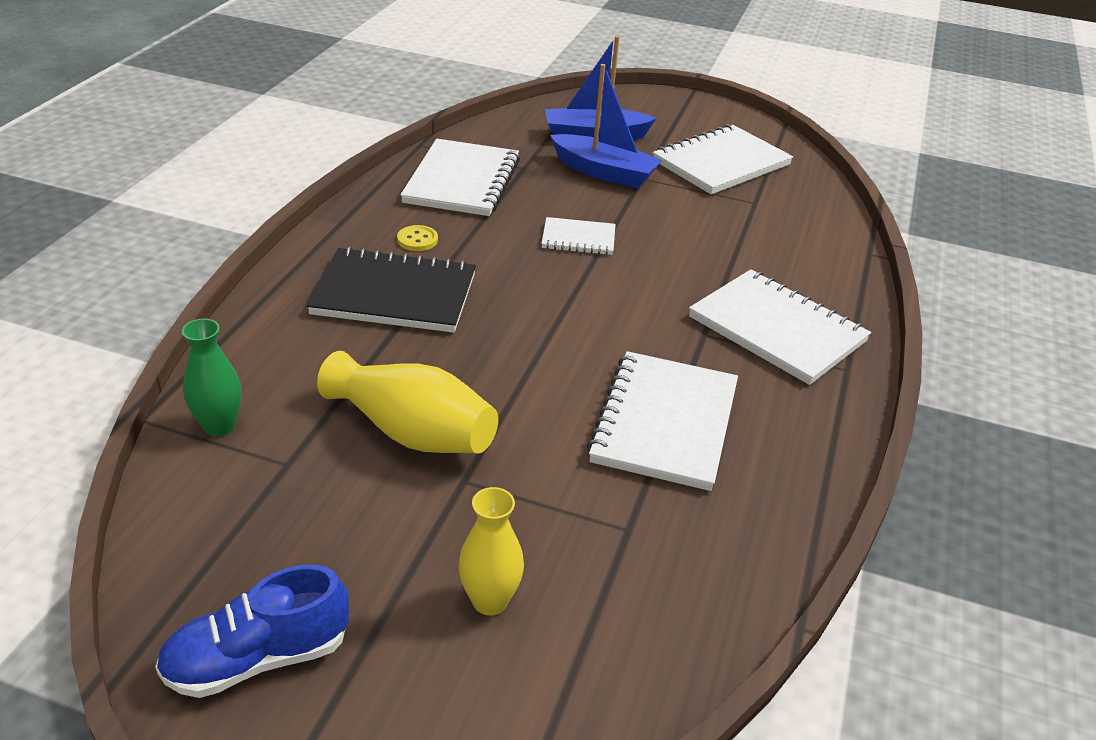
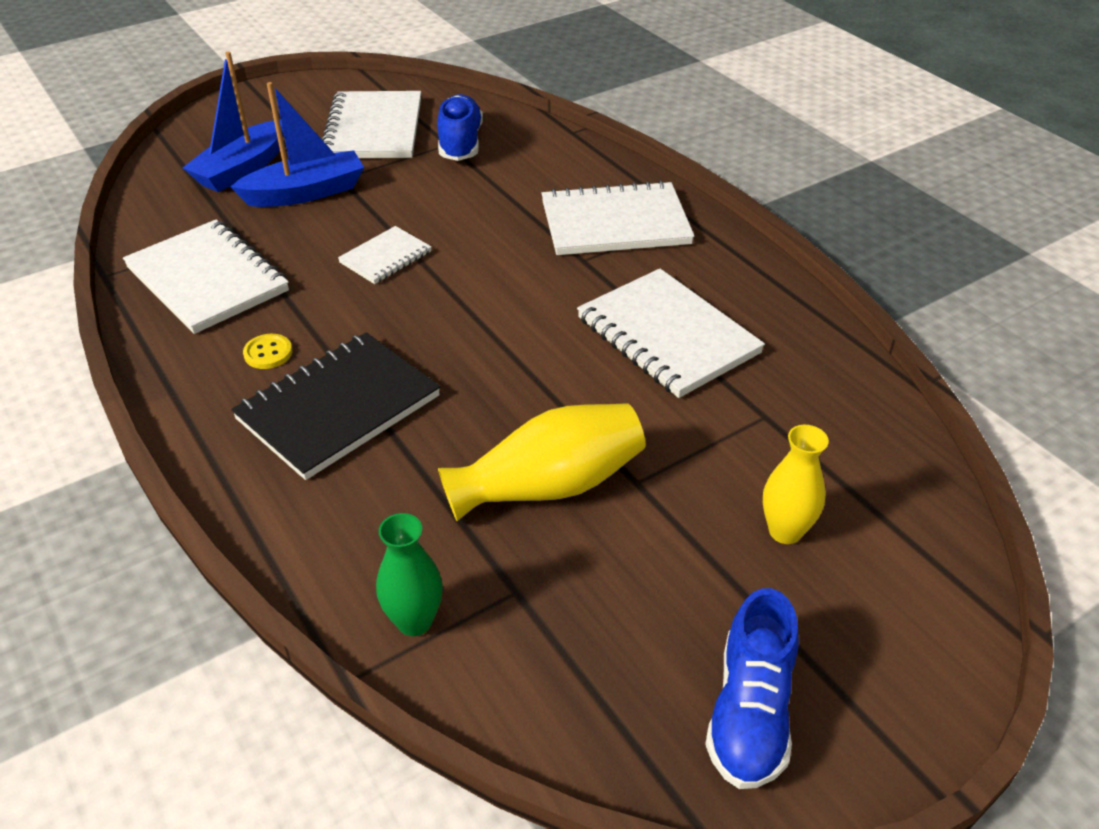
camera: 50 degrees left, 5 degrees up
(764, 207) = (460, 143): none -> blue shoe

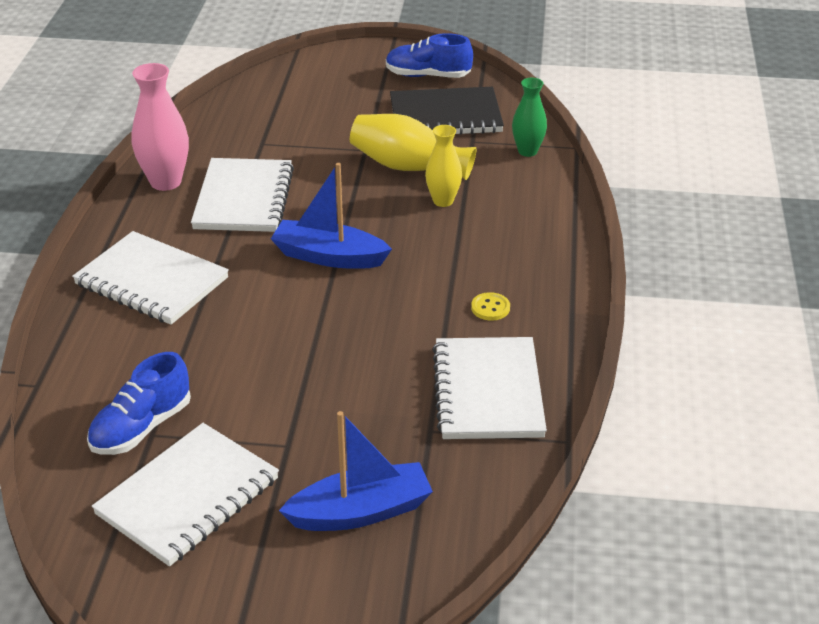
camera: 140 degrees left, 5 degrees down
(305, 193) = (334, 444): blue boat -> blue boat (329, 257)
(338, 408) = (477, 252): black notebook -> black notebook (445, 116)
(385, 257) = (340, 340): white notebook -> none
(750, 712) = (428, 76): blue shoe -> blue shoe turned 135 degrees counterclockwise
(771, 311) = (166, 182): none -> pink vase
(785, 531) = (329, 107): yellow vase -> yellow vase (443, 201)

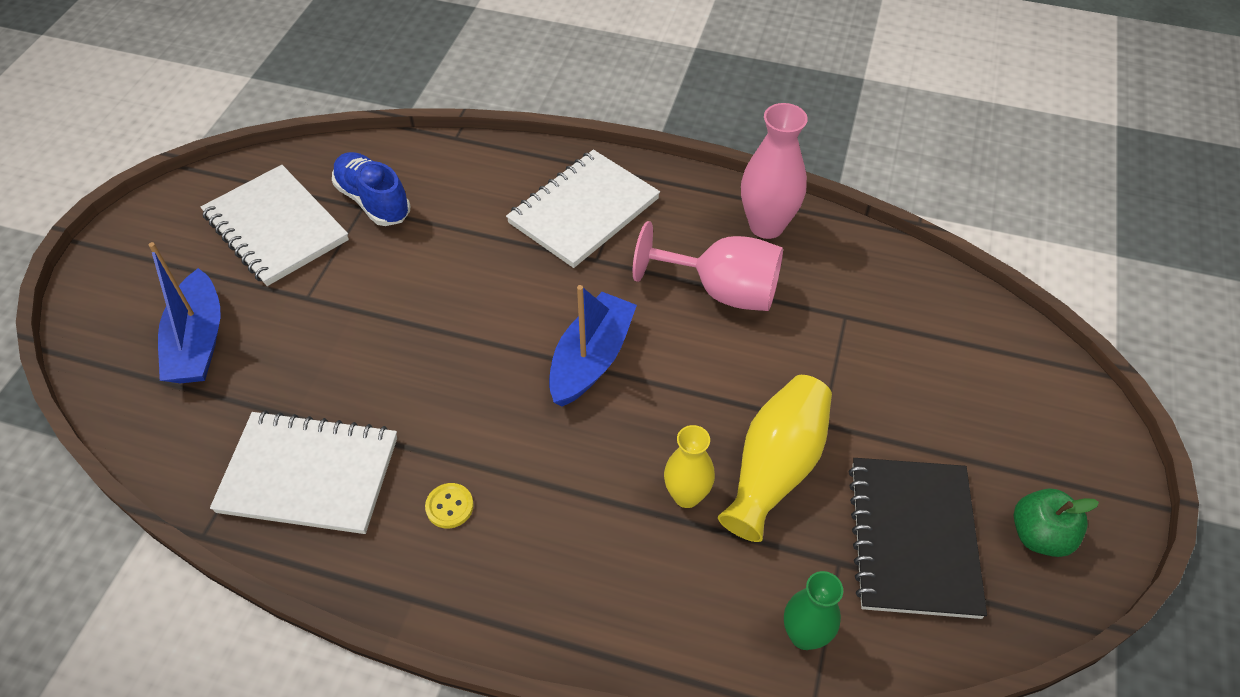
camera: 100 degrees right, 15 degrees up
(243, 198) = (722, 291): white notebook -> pink goblet
(428, 76) = (1039, 535): blue shoe -> green apple

